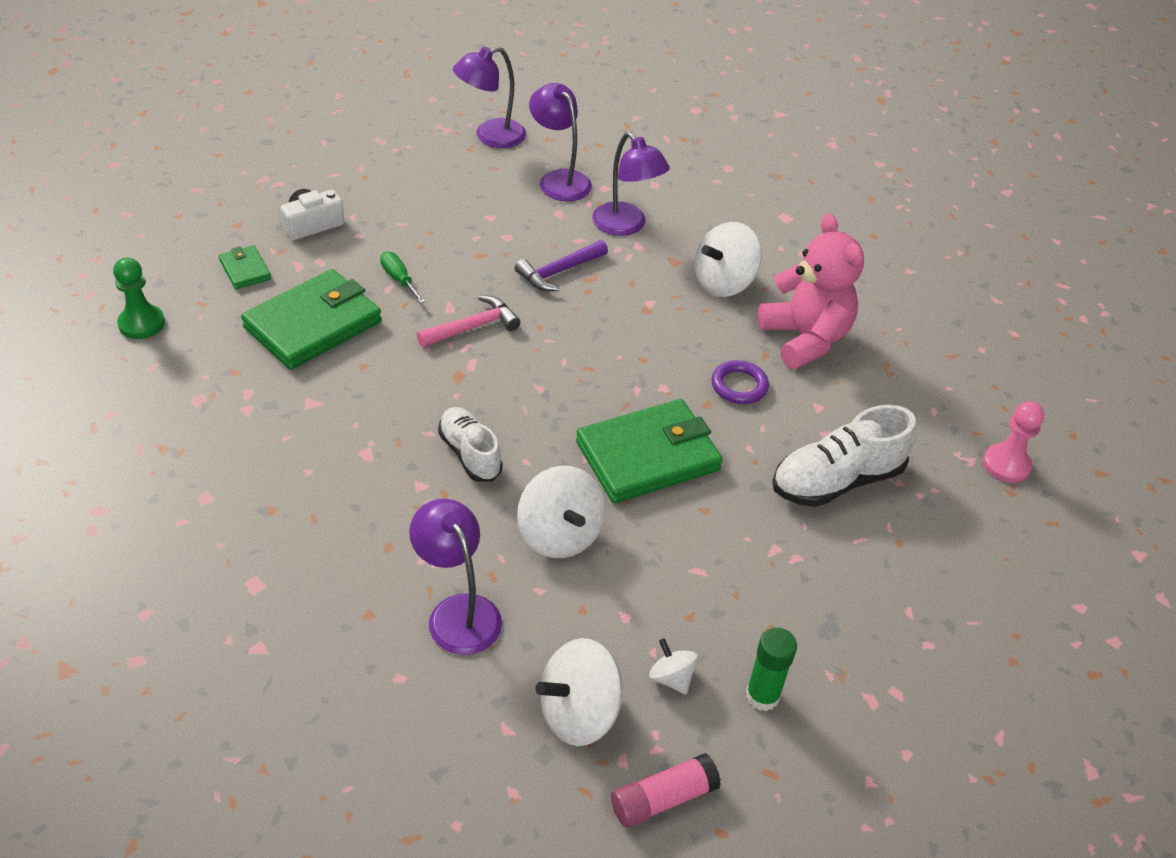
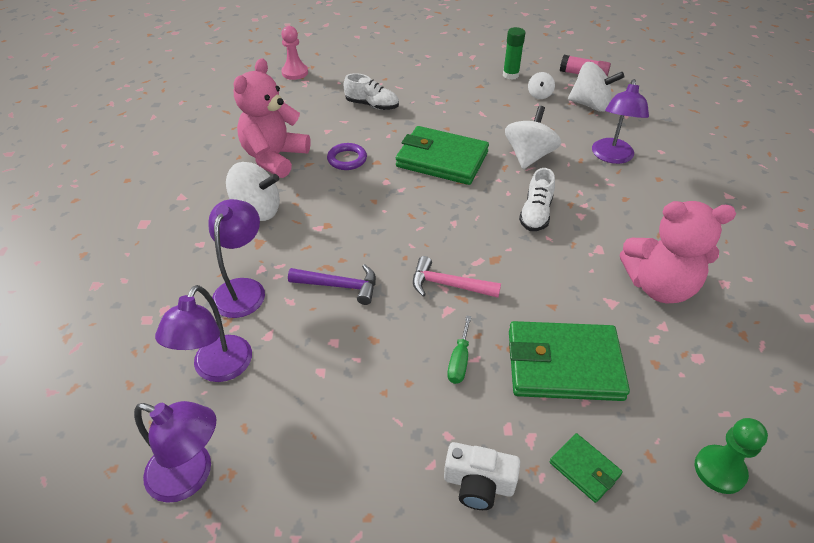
camera: 130 degrees left, 0 degrees up
(245, 270) = (584, 469): green wallet -> green wallet turned 60 degrees counterclockwise
(274, 449) = (659, 286): none -> pink teddy bear
(837, 481) = (372, 105): white shoe -> white shoe, size x0.65

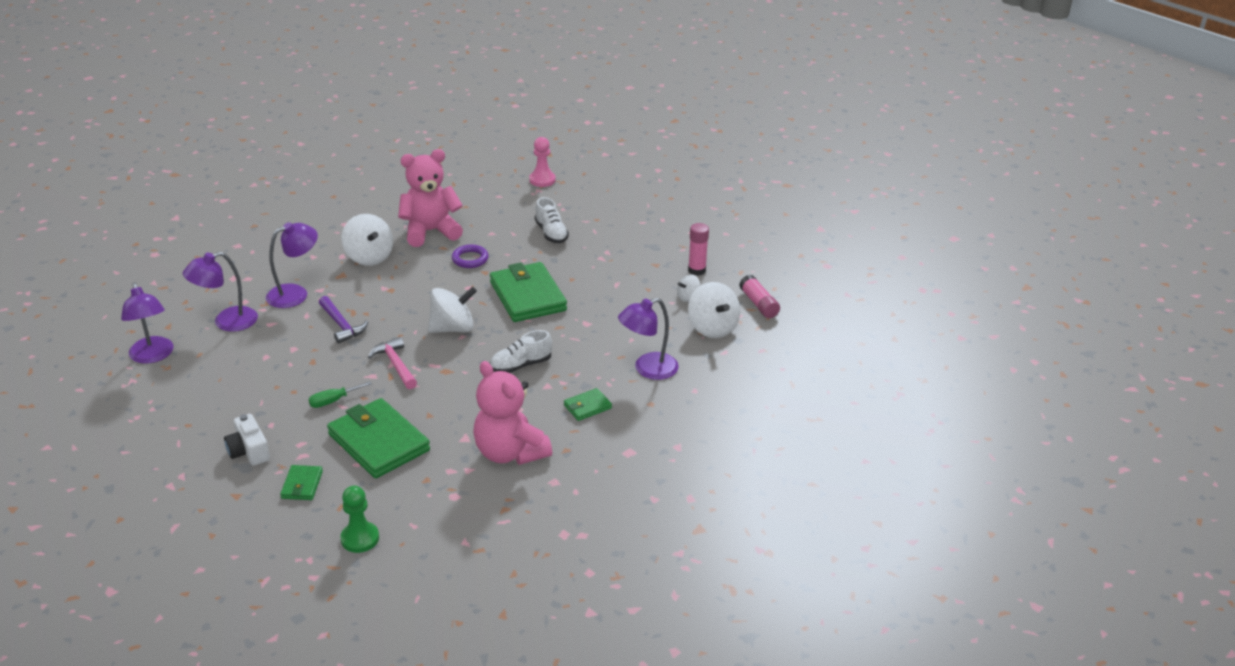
camera: 45 degrees right, 10 degrees down
(510, 75) = (697, 270): green glue stick -> pink glue stick
(529, 156) = (590, 331): white spinning top -> white spinning top (453, 328)
(632, 210) = (587, 406): none -> green wallet

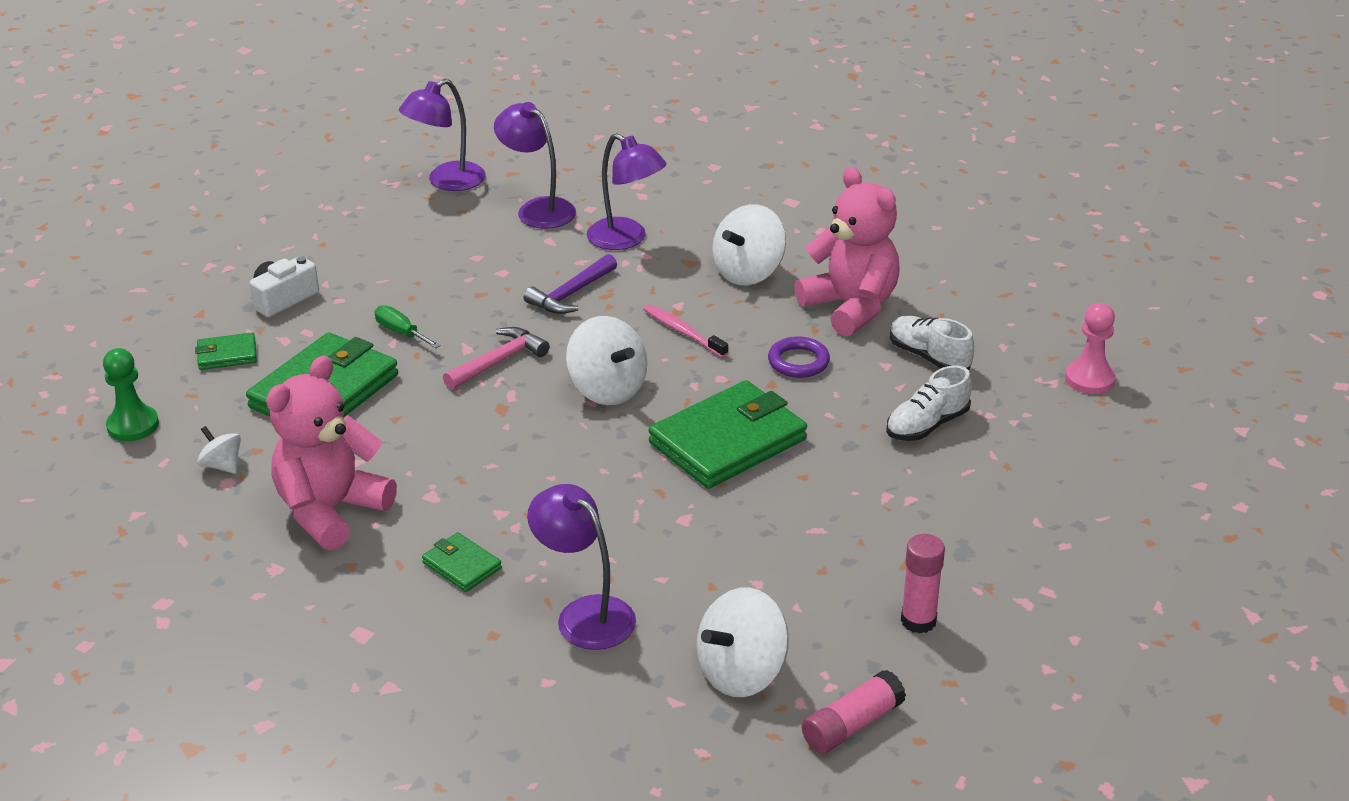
camera: 75 degrees right, 0 degrees up
(413, 291) = (683, 332): none -> pink toothbrush
(521, 365) = (542, 475): white shoe -> white shoe (929, 357)
(688, 297) = (823, 624): white spinning top -> white spinning top (222, 465)

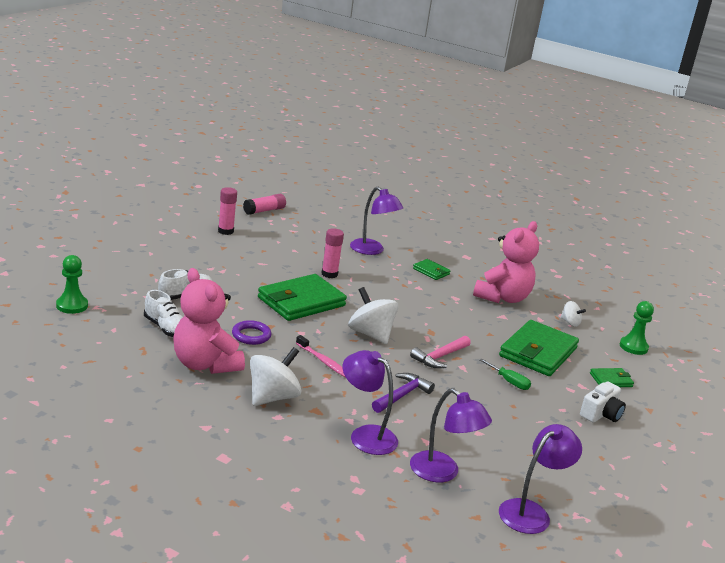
camera: 175 degrees right, 10 degrees down
(679, 520) = (329, 274): none -> pink glue stick
(742, 673) = (305, 227): white spinning top -> none
(1089, 379) = (72, 306): pink pawn -> green pawn

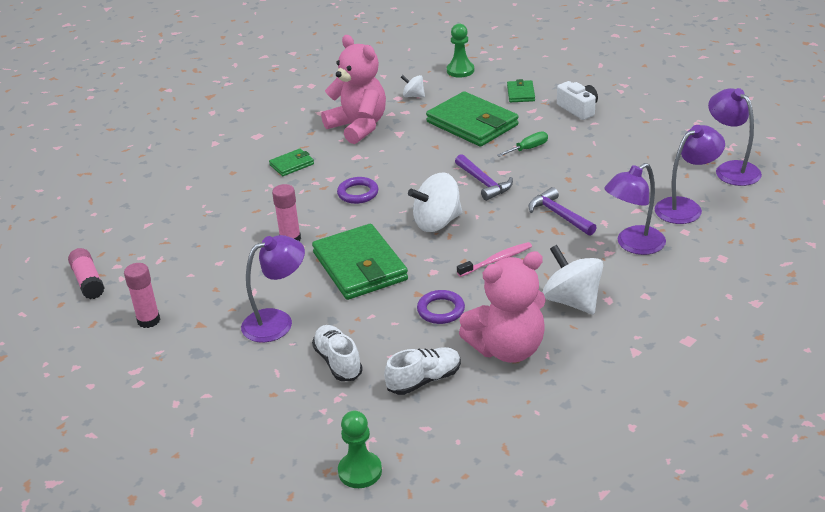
camera: 70 degrees left, 10 degrees up
(372, 250) = (230, 201): purple lamp -> purple lamp (277, 321)
(401, 299) = (358, 193): none -> purple ring
(440, 357) = (483, 183): pink hammer -> purple hammer
(570, 323) = (413, 96): white spinning top -> white spinning top turned 120 degrees counterclockwise

